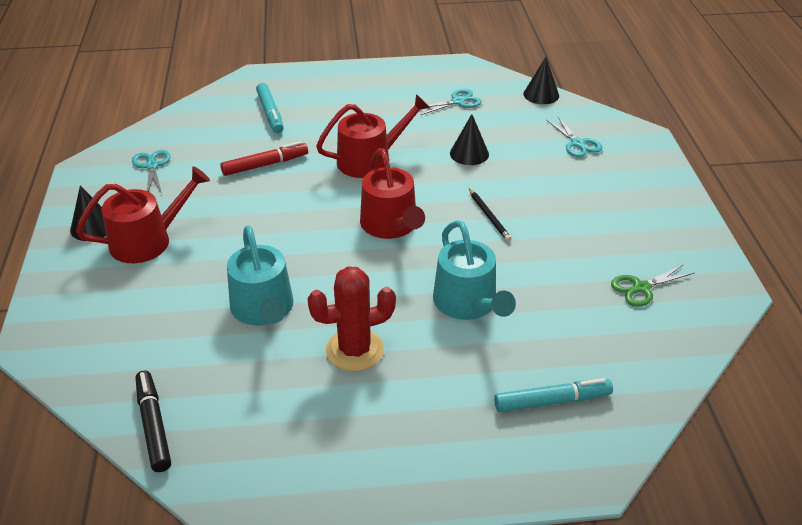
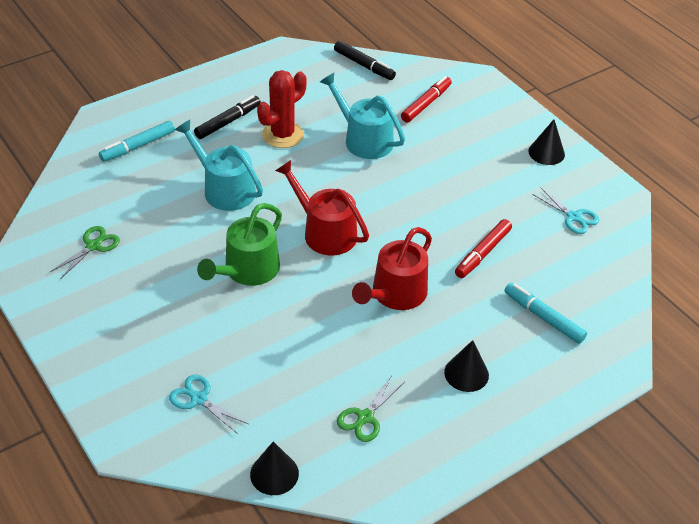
camera: 150 degrees right, 5 degrees up
(143, 330) = (426, 104): none -> red marker
(148, 241) = (494, 156): red watering can -> none
(412, 397) = (228, 122): none -> black marker
(458, 102) = (365, 417): turquoise scissors -> green scissors
(469, 153) = (306, 339): black cone -> black cone (466, 373)
(489, 216) = (247, 270): black pencil -> green watering can

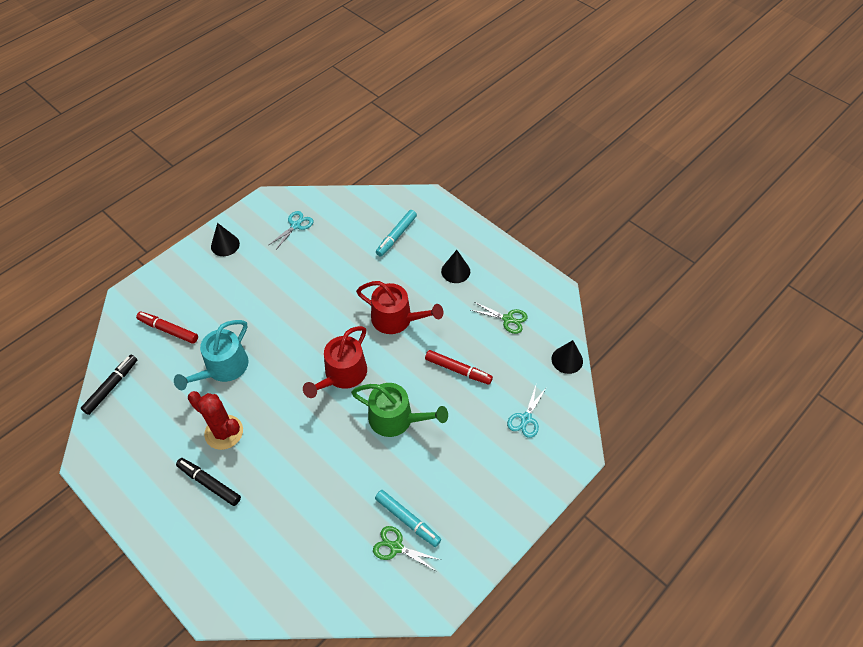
camera: 100 degrees left, 10 degrees up
(138, 146) = (256, 555): turquoise marker -> turquoise marker (407, 520)
(224, 189) = (304, 461): turquoise watering can -> none
(483, 253) = (344, 273): red marker -> red marker (458, 370)

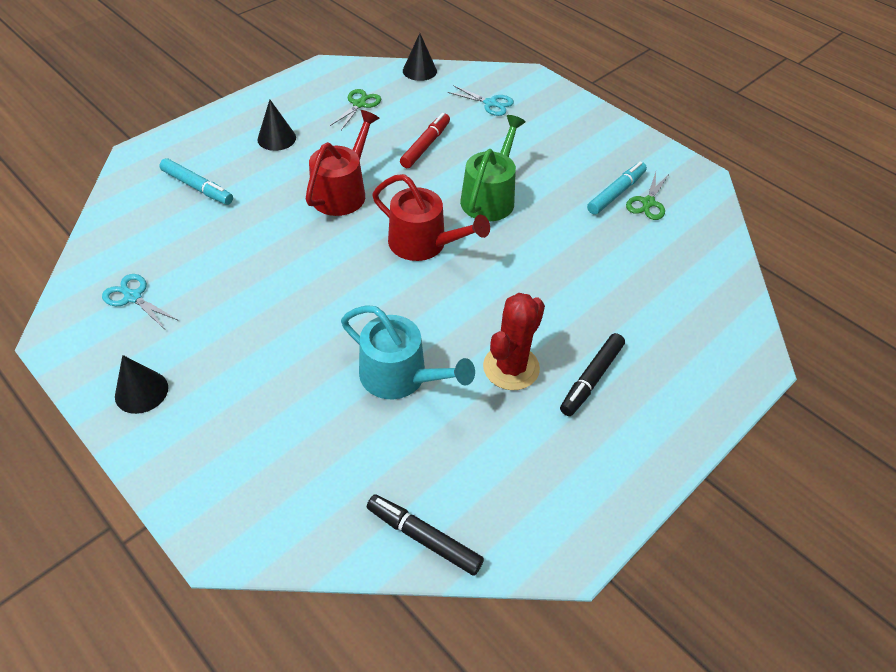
camera: 90 degrees left, 5 degrees down
(168, 330) = (314, 461): red marker -> none

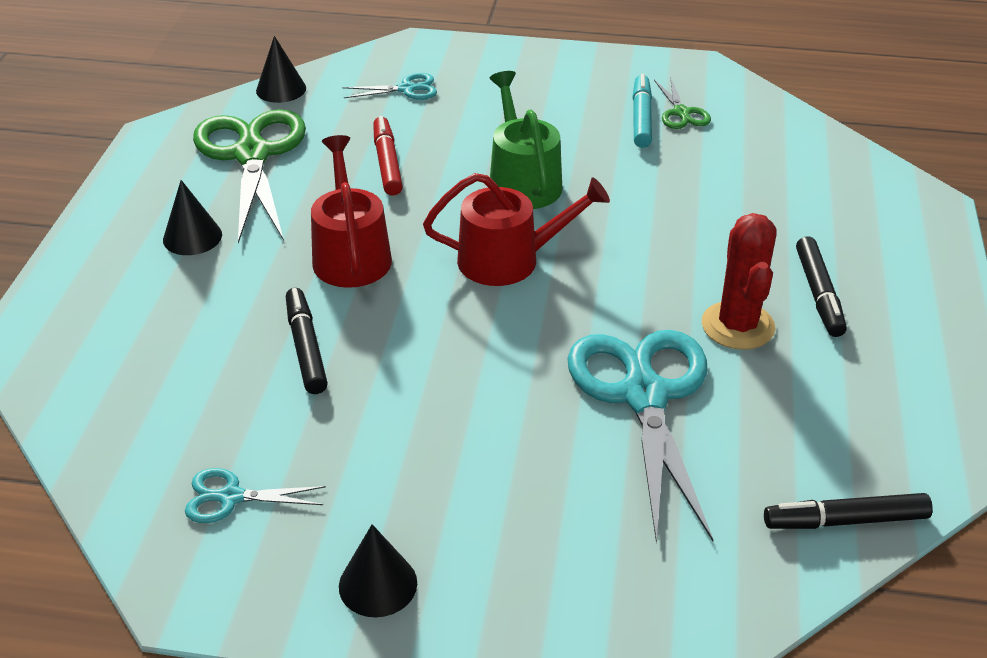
camera: 35 degrees left, 10 degrees down
(197, 187) = (156, 338): turquoise marker -> none
(258, 234) = (306, 348): none -> black marker
(359, 104) = (252, 155): green scissors -> green scissors, size x2.21
(400, 376) = (644, 396): turquoise watering can -> turquoise scissors

